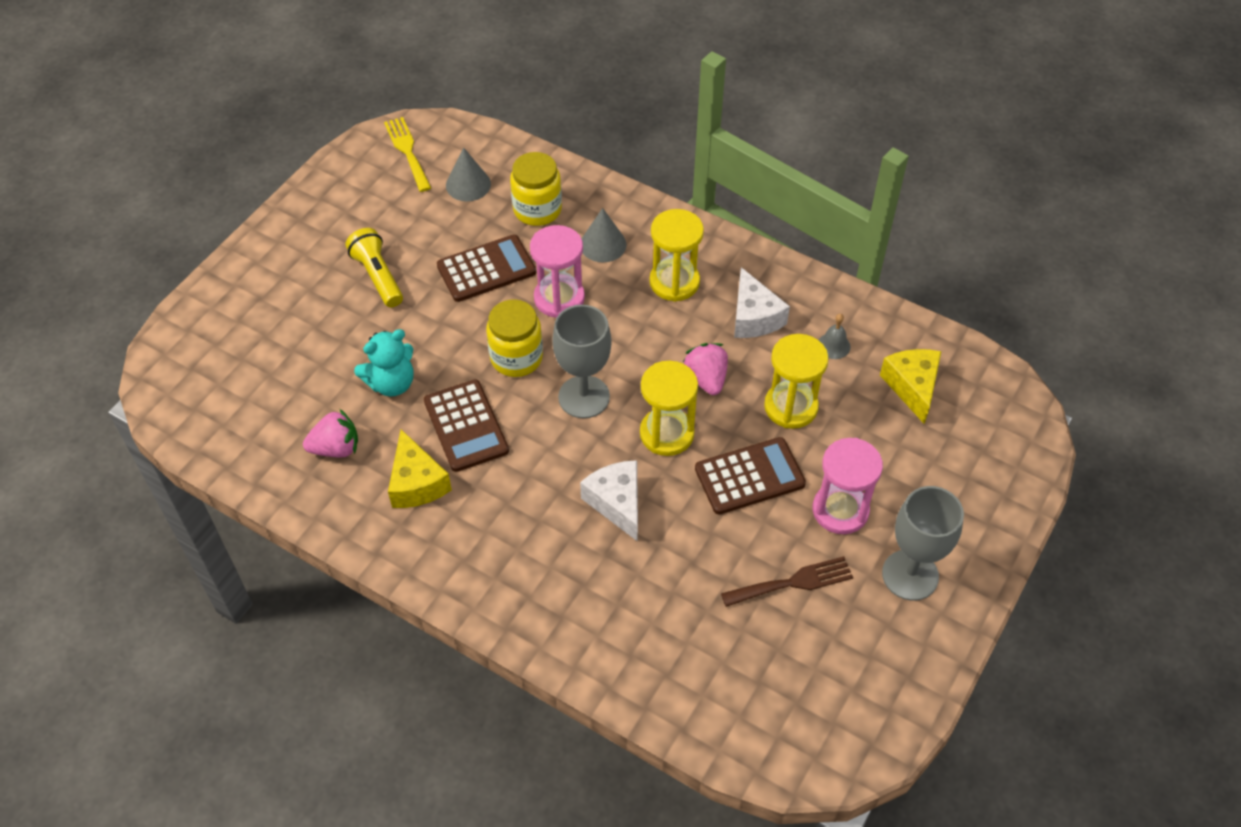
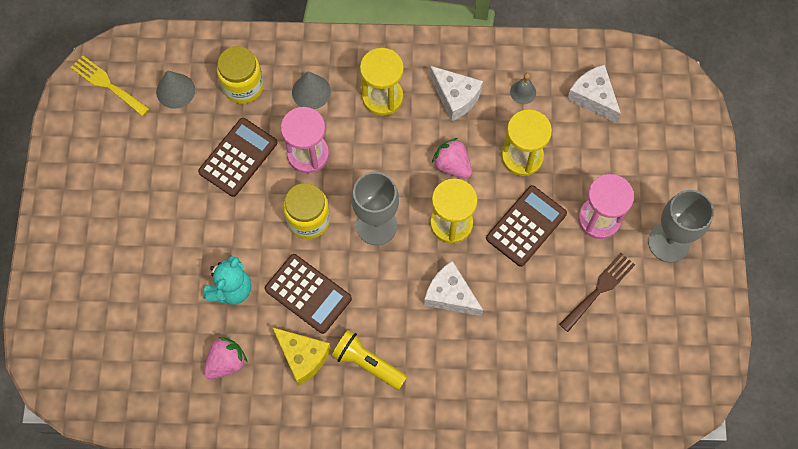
camera: 30 degrees left, 15 degrees up
(378, 276) = (160, 206): yellow flashlight -> yellow flashlight (367, 363)
(912, 387) = (593, 97): yellow cheese -> white cheese

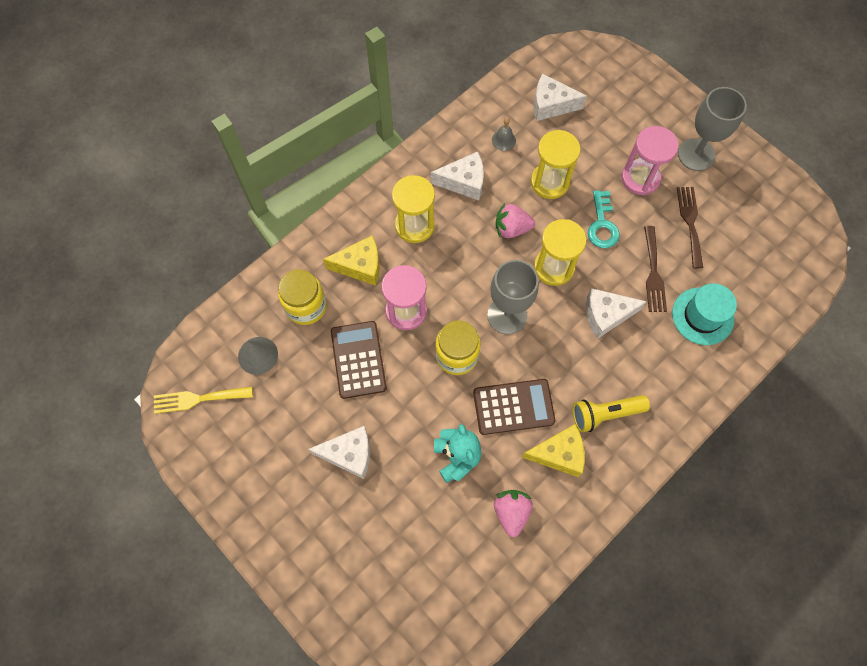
camera: 45 degrees left, 0 degrees up
(163, 216) = (349, 454): none -> white cheese
(311, 91) = (360, 266): grey cone -> yellow cheese
(523, 299) = (653, 273): none -> brown fork
(524, 367) = (702, 316): none -> turquoise hat
(526, 226) = (602, 224): brown calculator -> turquoise key

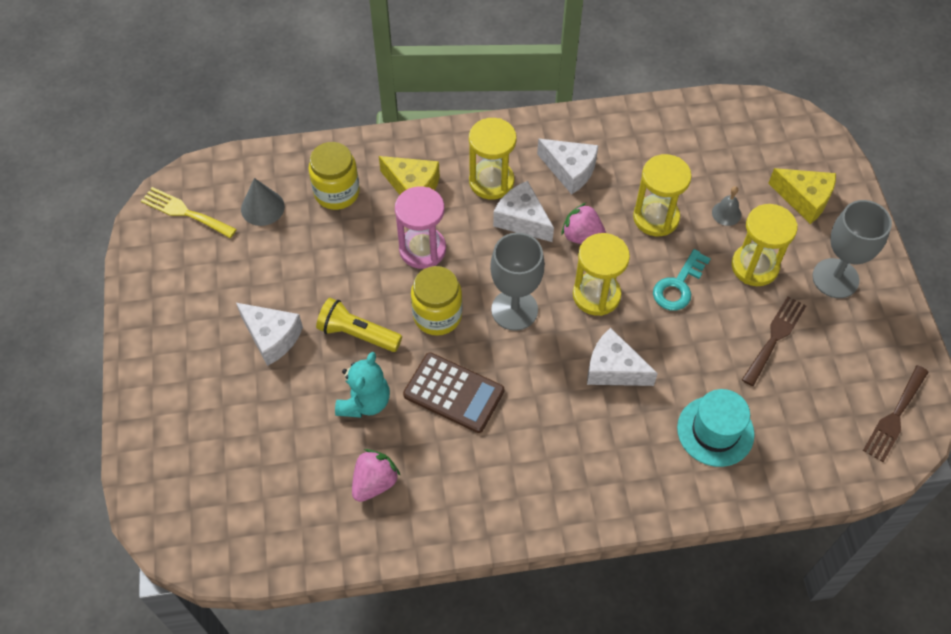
camera: 35 degrees right, 10 degrees down
(358, 359) = (345, 264): brown calculator -> none
(503, 140) = (640, 155): grey bell -> grey bell (726, 213)
(551, 105) = (715, 150): white cheese -> white cheese (522, 220)
(558, 454) = (462, 462): yellow cheese -> yellow cheese (804, 199)
(605, 414) = (538, 456): yellow flashlight -> yellow flashlight (357, 334)
(640, 178) = (754, 266): pink hourglass -> yellow hourglass
(653, 273) = (695, 360): brown fork -> brown fork (895, 417)

